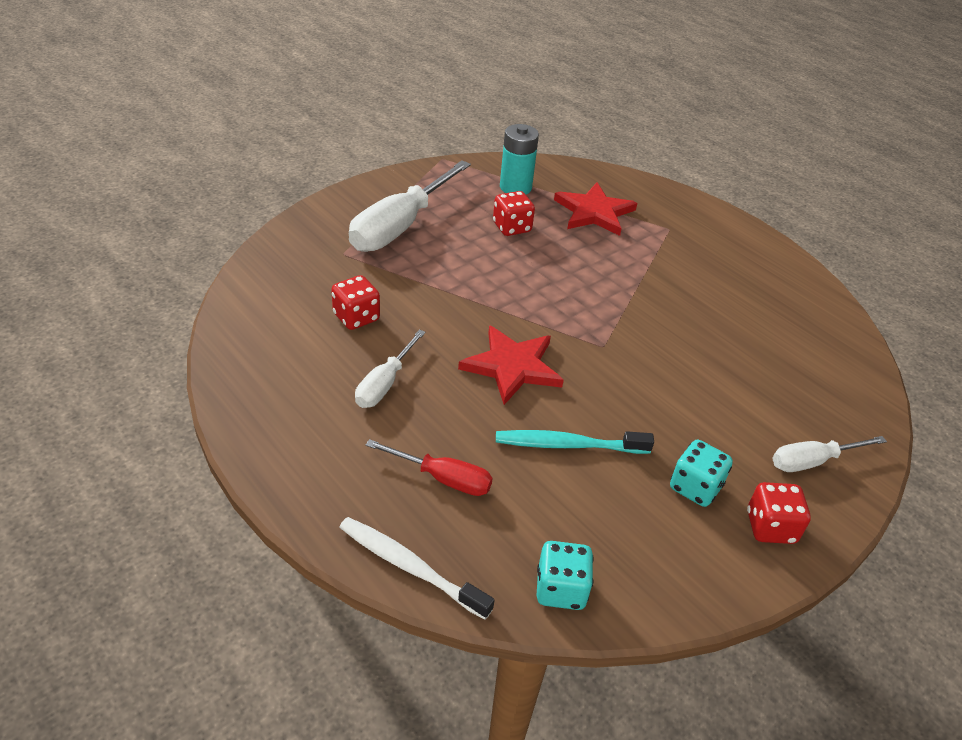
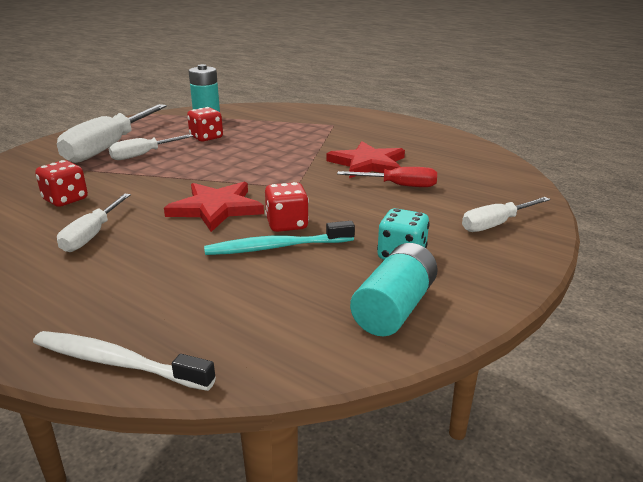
camera: 10 degrees left, 15 degrees down
(438, 249) = (143, 155): none -> white screwdriver
(443, 478) = (153, 288): red screwdriver -> red screwdriver (399, 185)
(561, 589) = (289, 350): turquoise dice -> none
(594, 212) = (272, 123): red star -> red star (368, 164)
(669, 560) = (394, 308): none -> turquoise battery
(770, 527) = (479, 269): red dice -> red dice (287, 224)

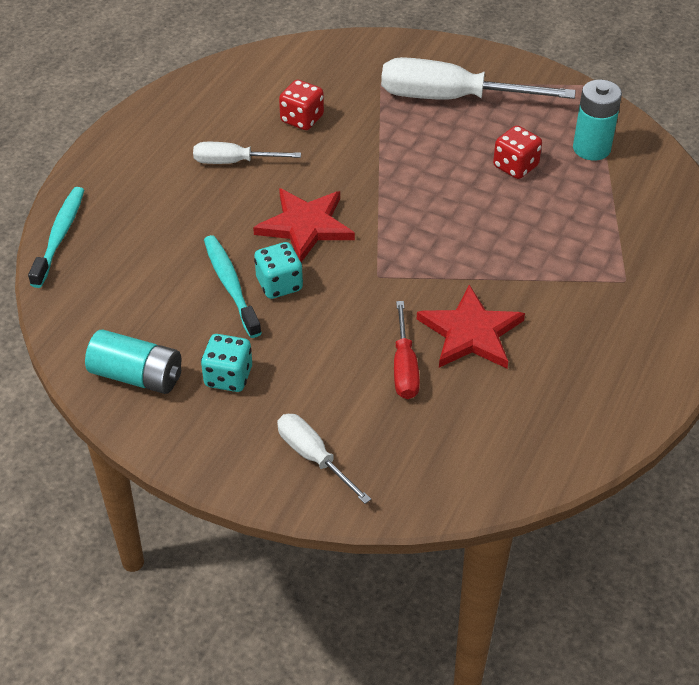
camera: 80 degrees right, 20 degrees up
(117, 362) = (59, 236): white toothbrush -> turquoise toothbrush
(143, 155) = (436, 132): white screwdriver -> none
(287, 224) = (279, 284): red dice -> turquoise dice

